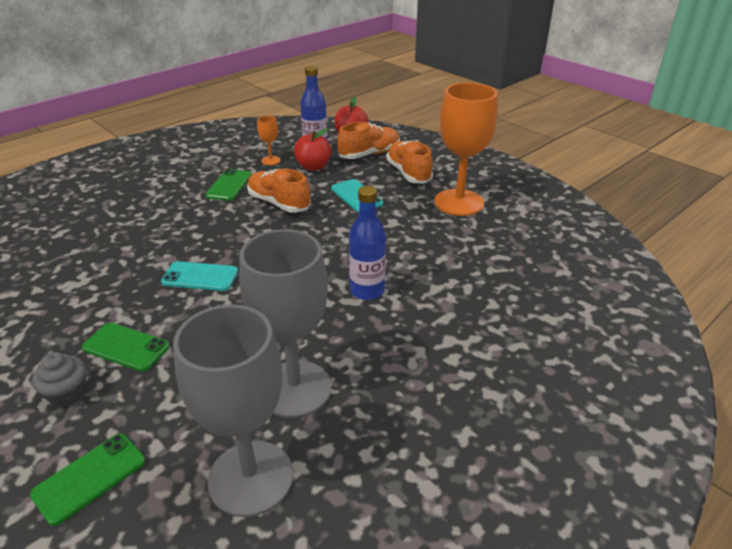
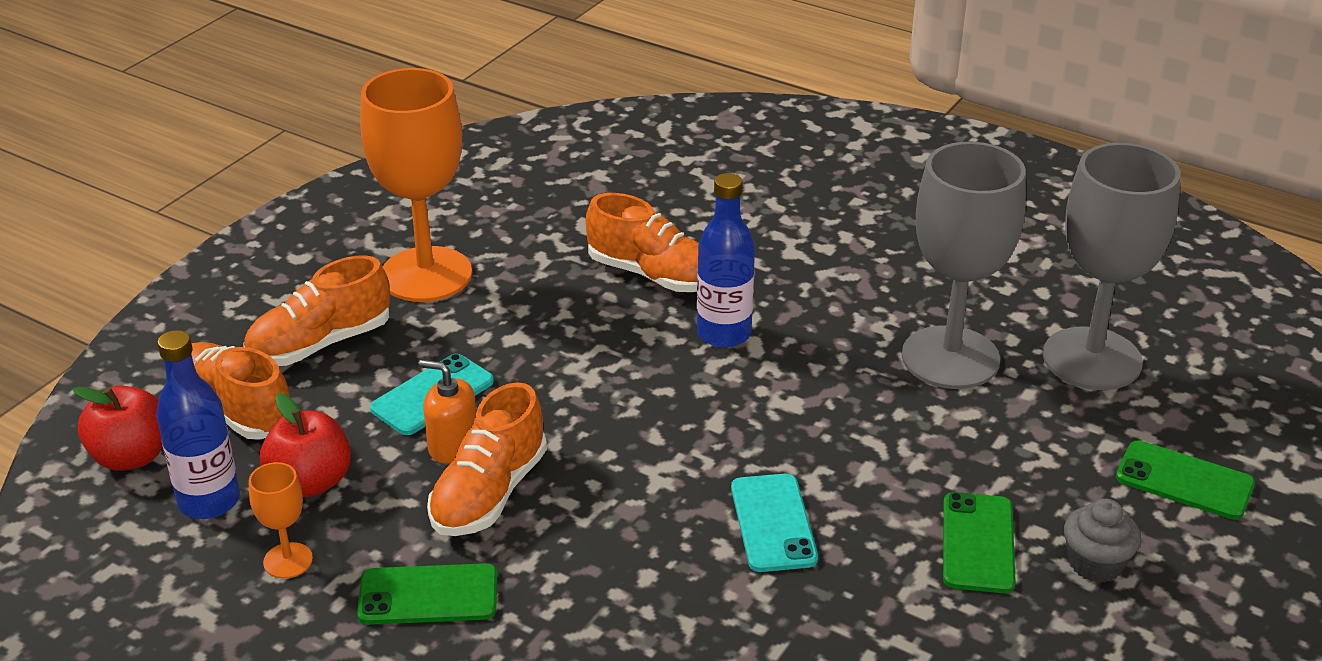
camera: 105 degrees left, 0 degrees up
(316, 198) = (453, 446): none -> orange soap dispenser
(438, 274) = (653, 275): none -> orange shoe

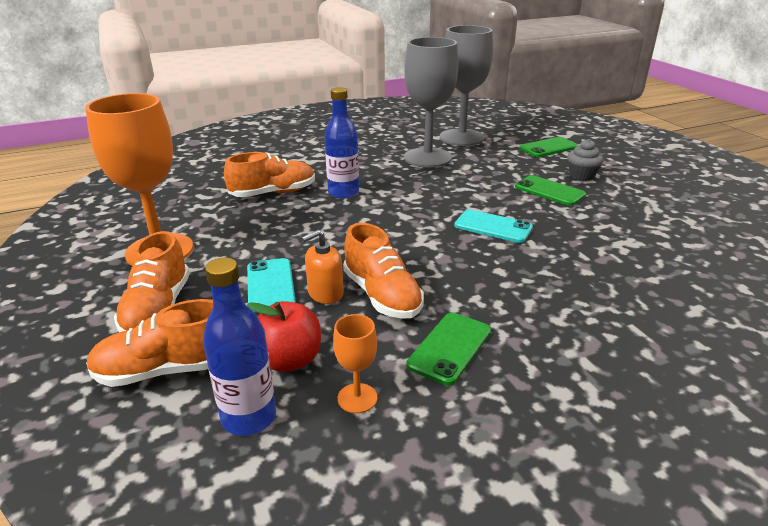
camera: 55 degrees left, 5 degrees down
(131, 457) = (140, 445): red apple -> none

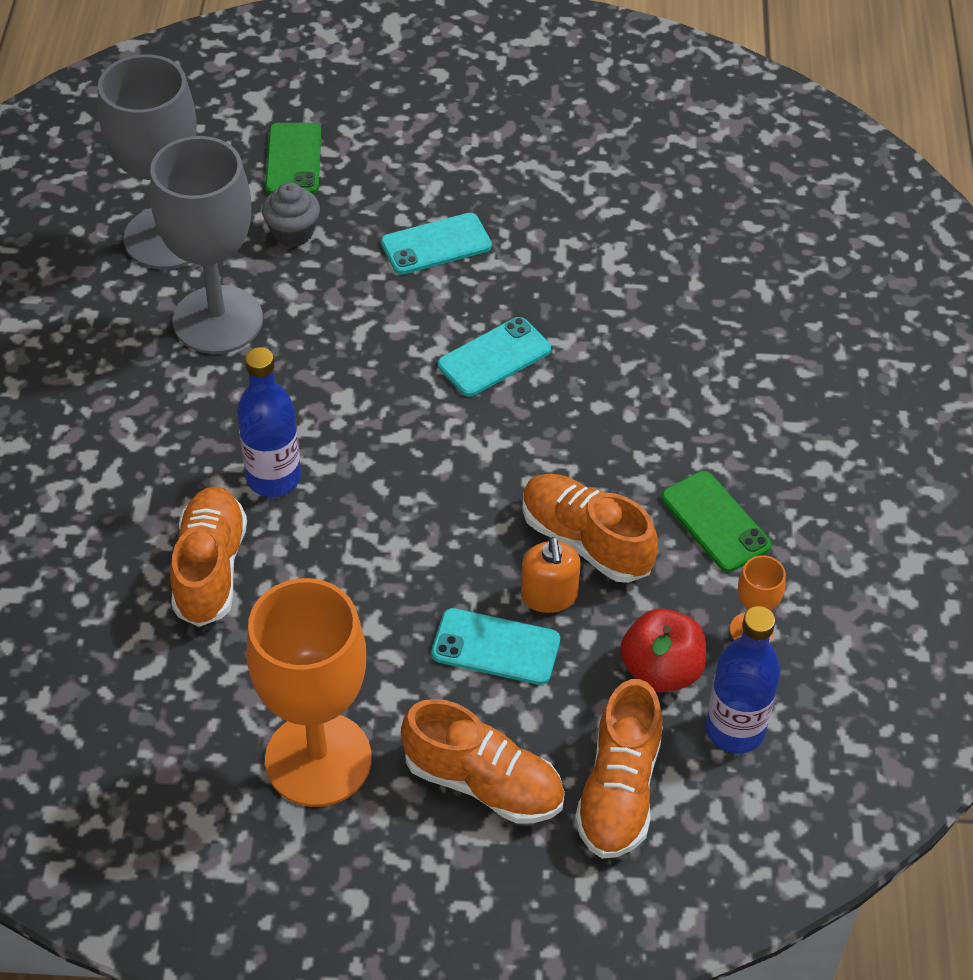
camera: 65 degrees left, 20 degrees up
(382, 295) = (586, 541): orange shoe -> orange shoe turned 135 degrees counterclockwise
(549, 191) = (436, 244): green phone -> turquoise phone
(581, 176) = (415, 183): grey cupcake -> grey cupcake (293, 232)

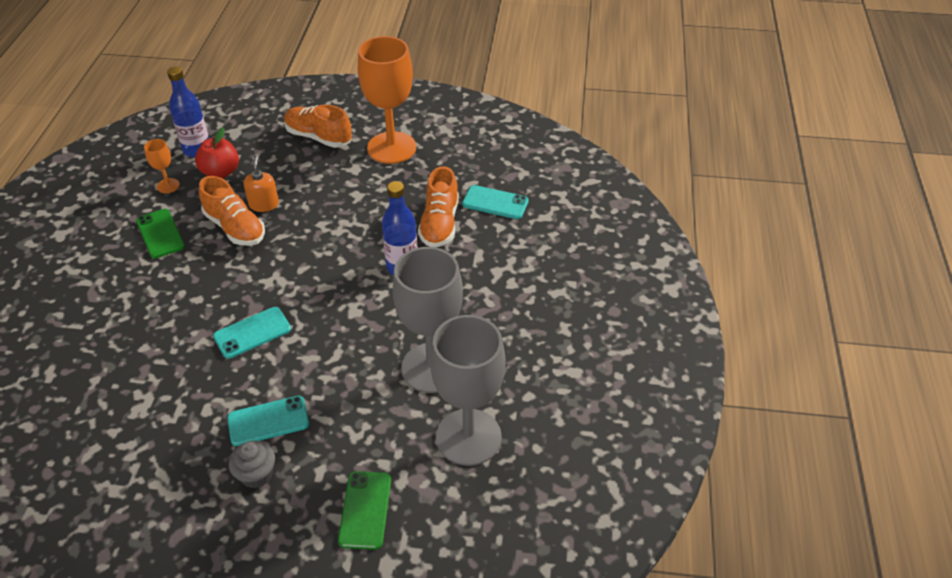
camera: 175 degrees left, 5 degrees down
(293, 232) = (373, 437): grey cupcake -> grey cupcake (256, 474)
(496, 647) = (298, 184): turquoise phone -> turquoise phone (495, 202)
(619, 790) = (259, 132): orange shoe -> none

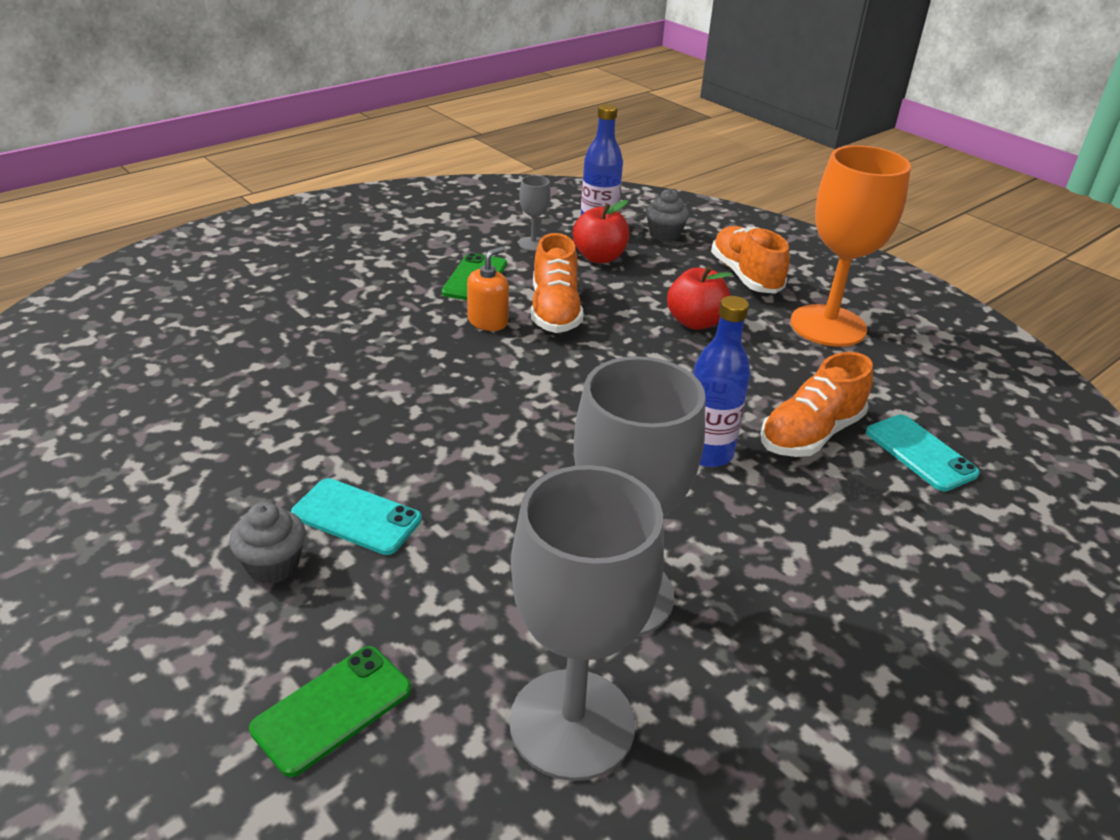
camera: 40 degrees right, 10 degrees down
(168, 186) = (533, 244): orange goblet -> grey goblet
(243, 131) = (664, 234): none -> grey cupcake
(252, 333) = (452, 416): turquoise phone -> none
(264, 204) = (611, 306): orange soap dispenser -> orange soap dispenser (488, 321)
(321, 187) = (695, 322): none -> red apple

